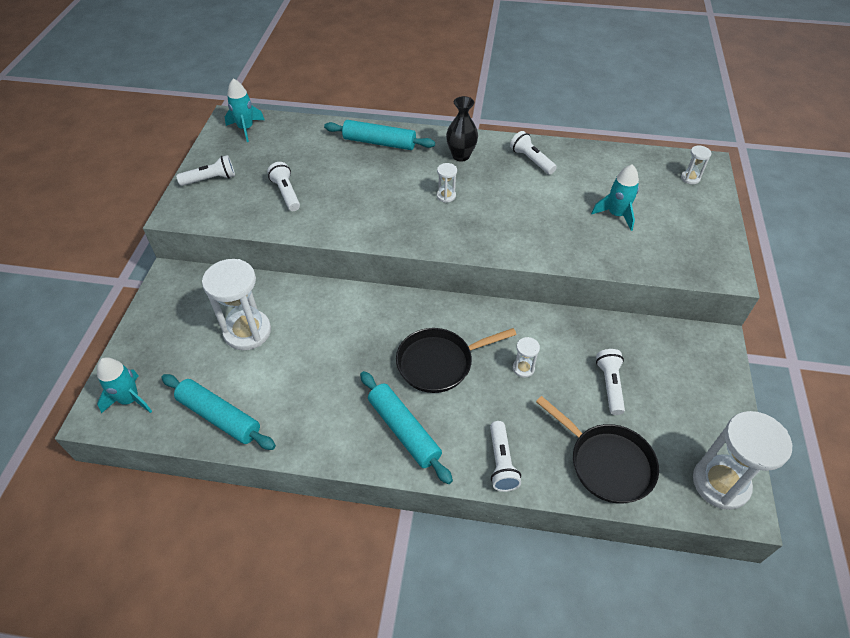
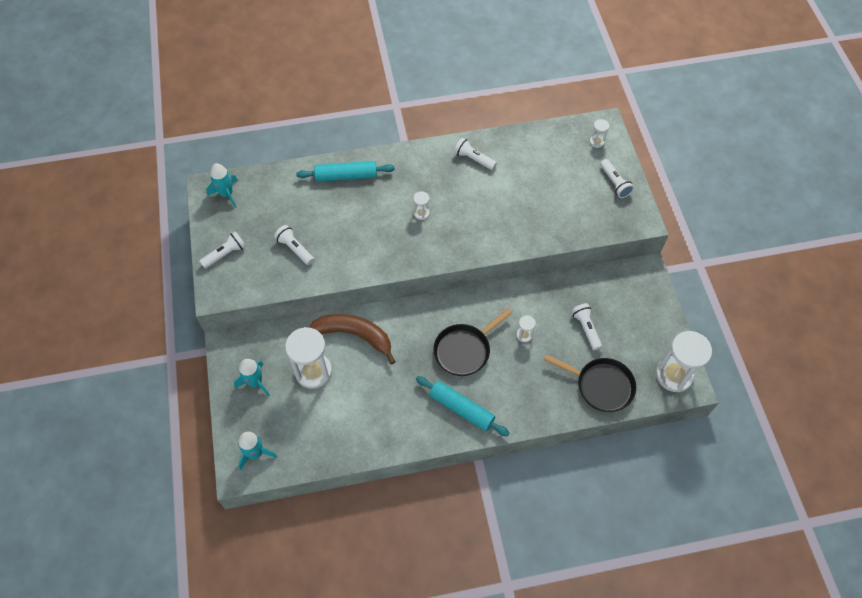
camera: 20 degrees left, 10 degrees up
(219, 416) = (328, 443): turquoise rolling pin -> none
(315, 308) = (355, 335): none -> brown banana
(461, 156) = (417, 170): black vase -> none
(501, 462) = (534, 409): white flashlight -> white flashlight (615, 183)
(616, 215) = (553, 193): turquoise rocket -> turquoise rocket (255, 382)

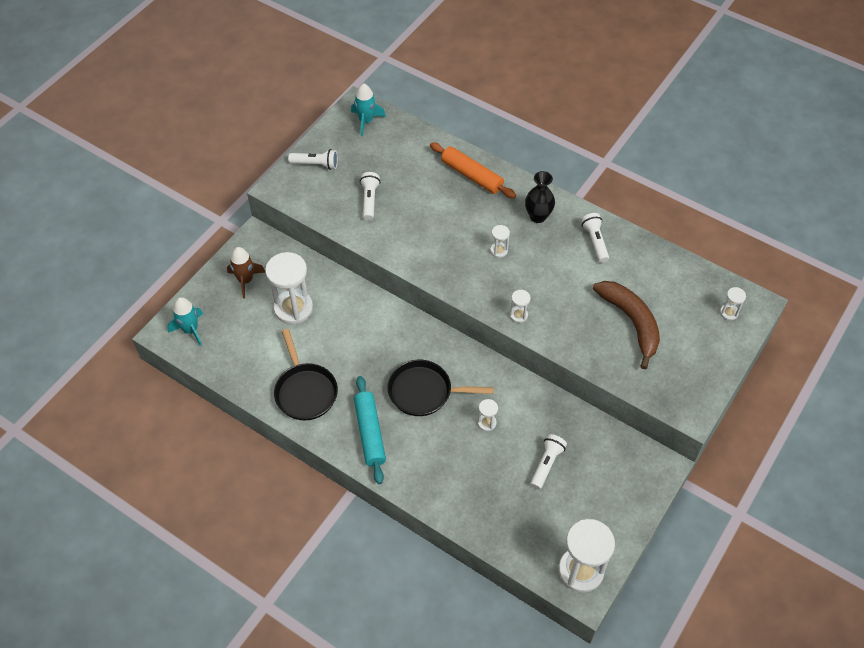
camera: 45 degrees right, 5 degrees down
(255, 382) = (245, 280): turquoise rocket -> brown rocket
(346, 176) = (472, 175): turquoise rolling pin -> orange rolling pin
(355, 335) = (353, 308): brown banana -> brown banana (631, 322)
(420, 170) = (538, 216): none -> black vase
(481, 246) = (518, 315): none -> white hourglass
(600, 385) = (504, 519): black pan -> black pan (305, 391)
(615, 183) = (703, 360): white flashlight -> none

